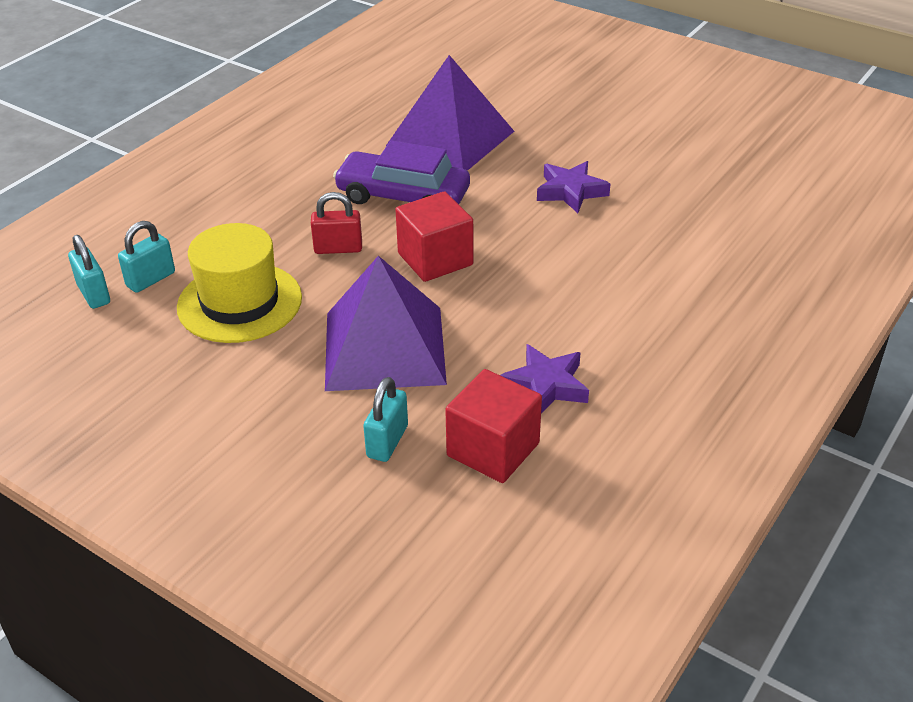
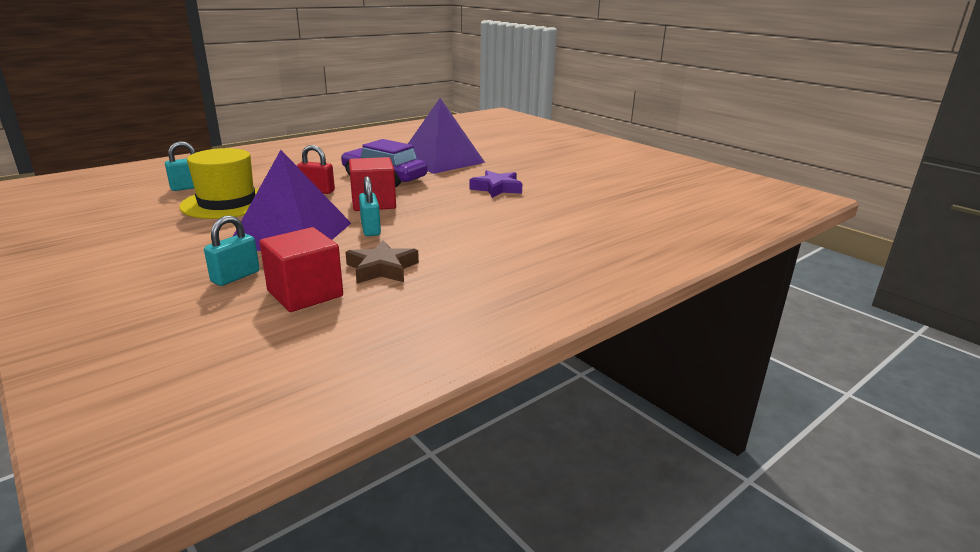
camera: 15 degrees right, 15 degrees down
(94, 294) = (148, 188): turquoise padlock -> turquoise padlock (370, 229)
(545, 385) = (382, 268): purple star -> brown star

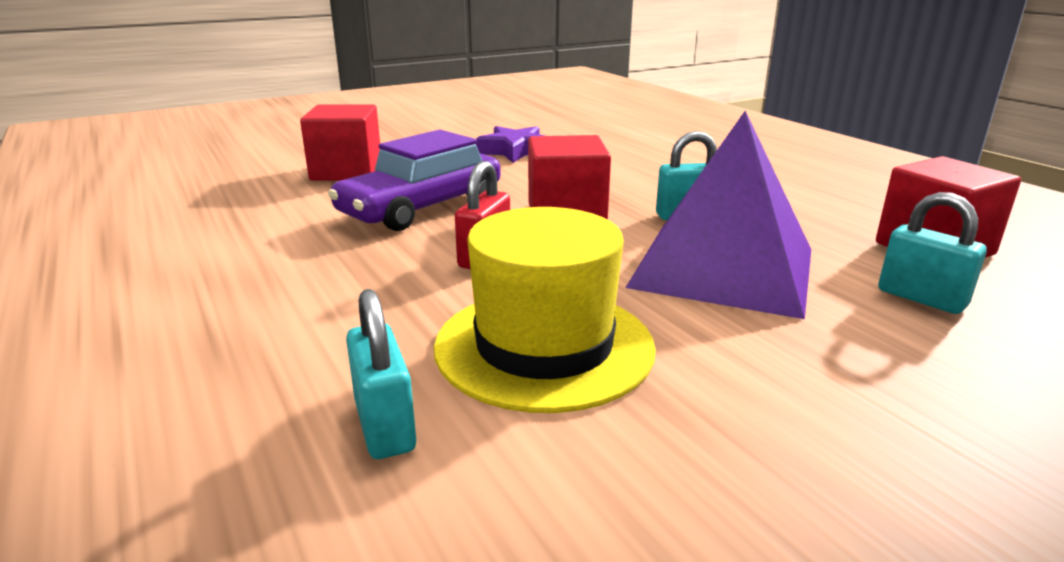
camera: 80 degrees left, 0 degrees up
(382, 268) = (825, 210): brown star -> none
(441, 160) = (346, 171): purple pyramid -> red cube

